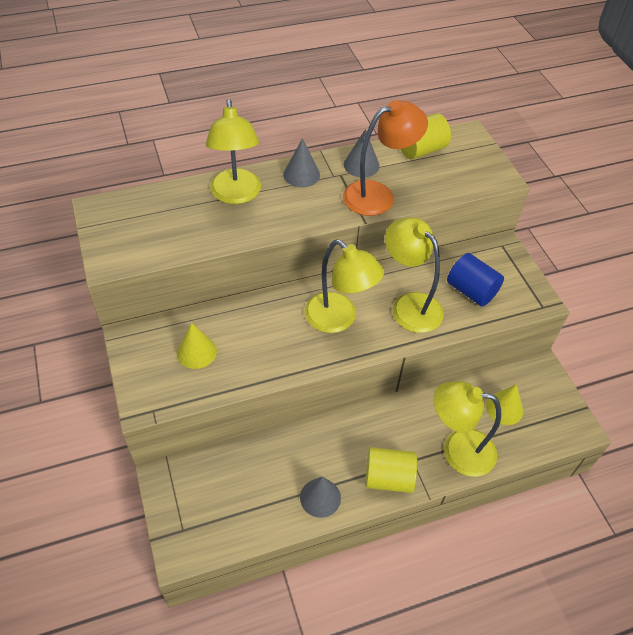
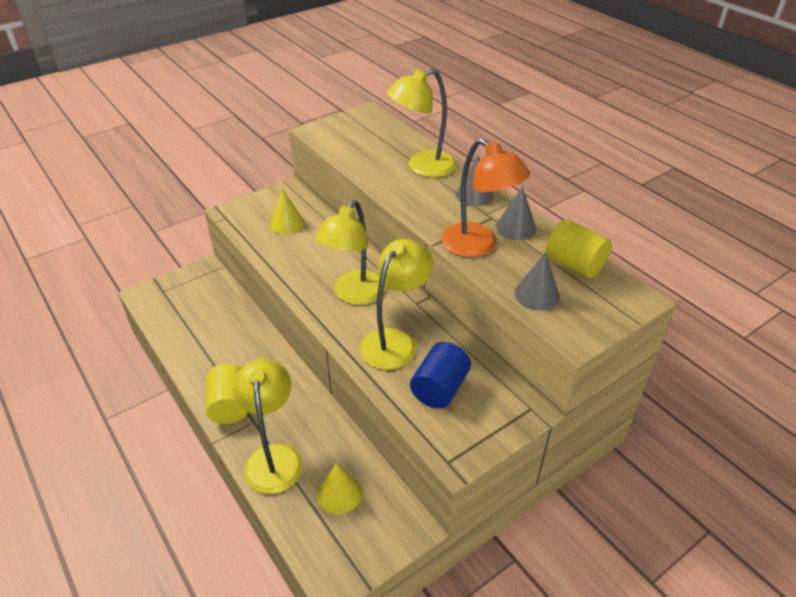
camera: 75 degrees right, 10 degrees down
(320, 497) = (202, 362): grey cone -> grey cone (537, 294)

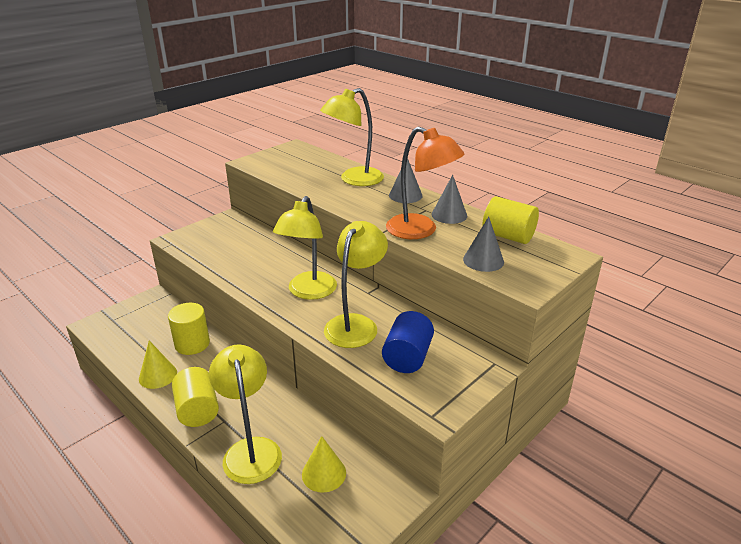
camera: 10 degrees left, 10 degrees down
(236, 329) = (192, 344): none -> yellow cylinder
(287, 224) = (232, 243): yellow cone -> yellow cone (158, 375)

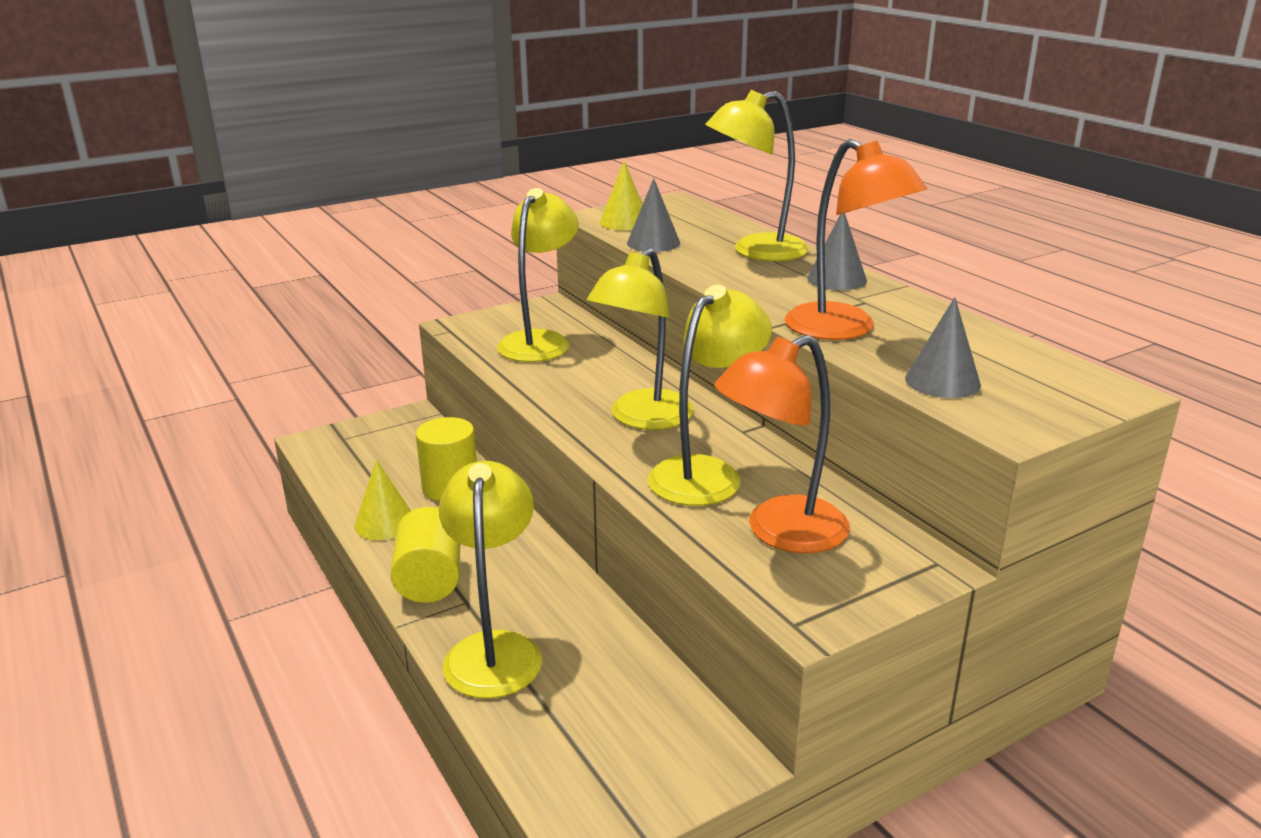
camera: 15 degrees right, 5 degrees down
(231, 245) = (540, 341): none -> yellow lamp
(324, 473) = (603, 705): yellow cone -> yellow cone (624, 222)
(407, 357) = (780, 532): blue cylinder -> orange lamp
(449, 215) = (904, 312): grey cone -> grey cone (653, 243)
(508, 236) = (1003, 352): yellow cylinder -> none

